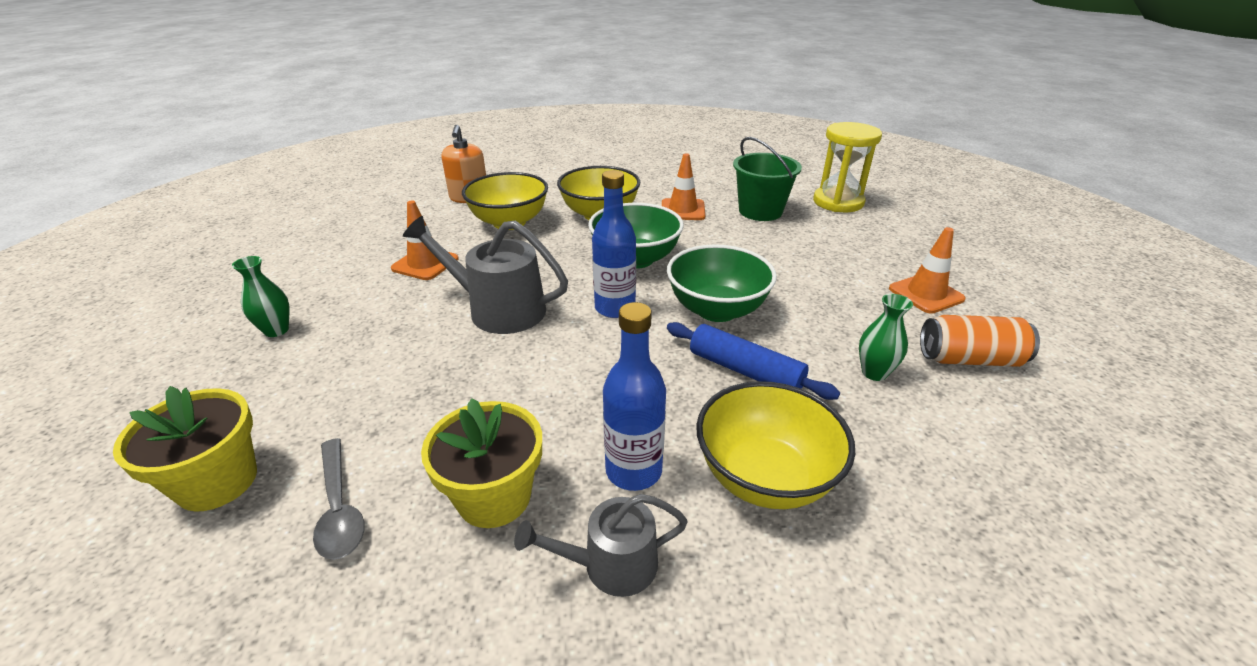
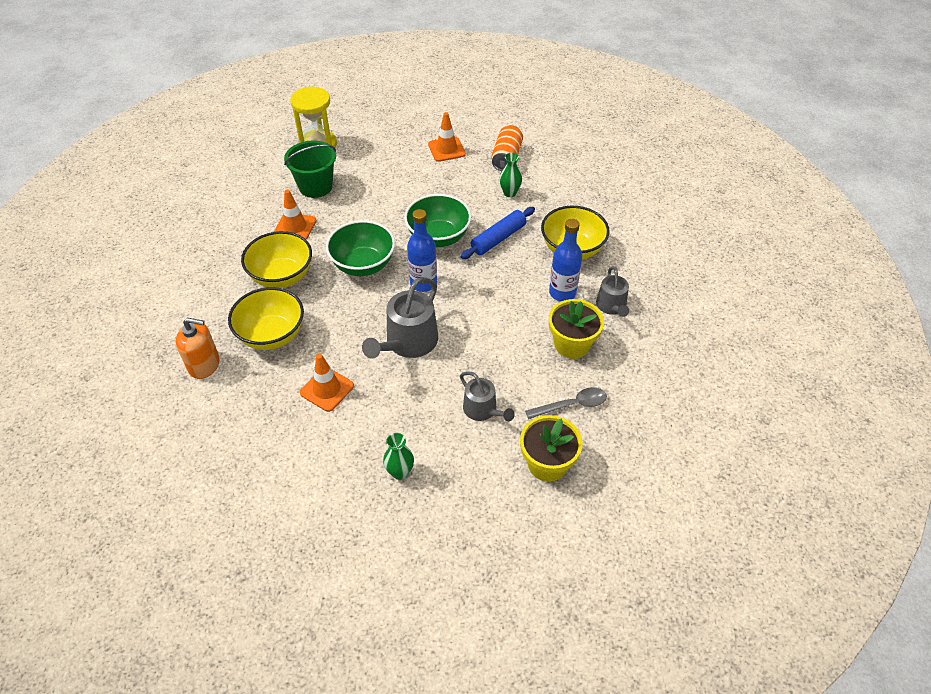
camera: 80 degrees left, 15 degrees up
(359, 392) = (482, 410): none -> grey watering can

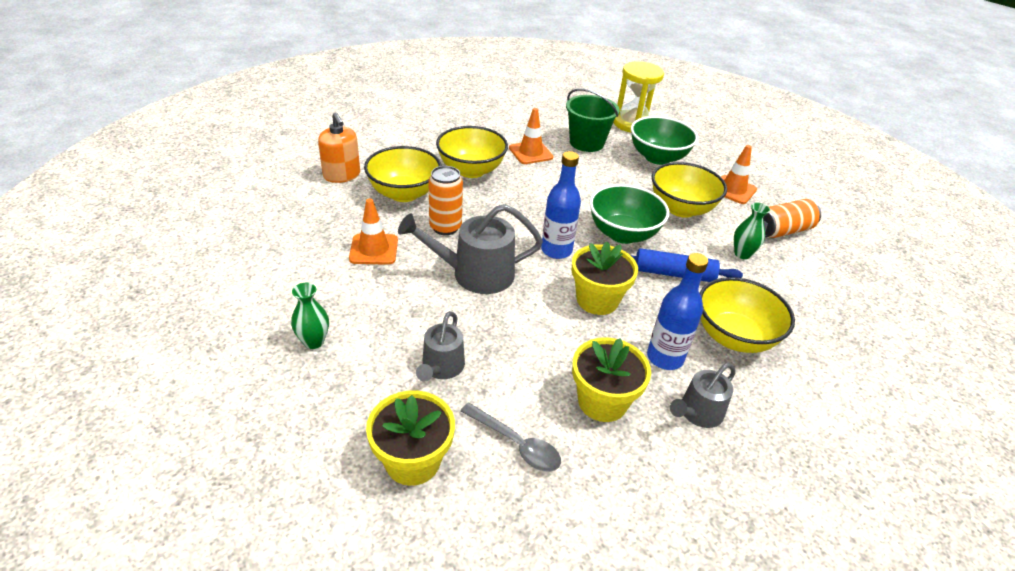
camera: 50 degrees right, 10 degrees down
(340, 332) = (445, 227): none -> orange can
(363, 265) = (534, 205): green bowl -> green bowl (657, 157)
(441, 189) = (681, 209): none -> yellow bowl
(489, 293) = (597, 300): none -> yellow flower pot

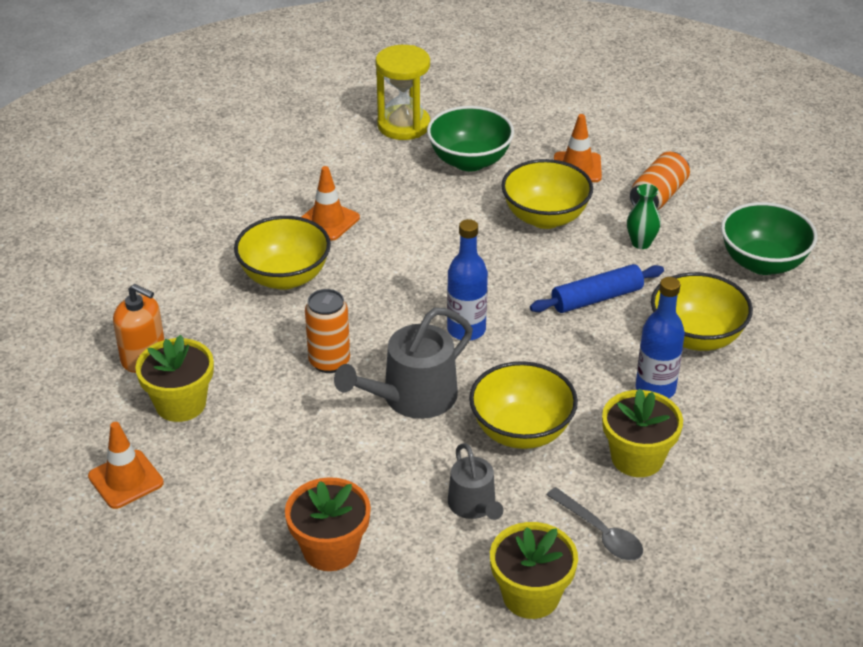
camera: 30 degrees left, 0 degrees up
(314, 341) = (330, 549): green vase -> orange flower pot
(374, 249) = (282, 426): orange traffic cone -> orange traffic cone (126, 479)
(404, 193) = (241, 344): yellow bowl -> yellow bowl (521, 431)
(516, 444) = (600, 533): grey spoon -> grey spoon turned 45 degrees clockwise
(586, 143) = (377, 177): green bucket -> none
(597, 300) = (551, 363): yellow flower pot -> yellow flower pot (180, 404)
(623, 234) = (513, 277): green bowl -> green bowl (762, 263)
(698, 413) = (719, 424): grey watering can -> none

